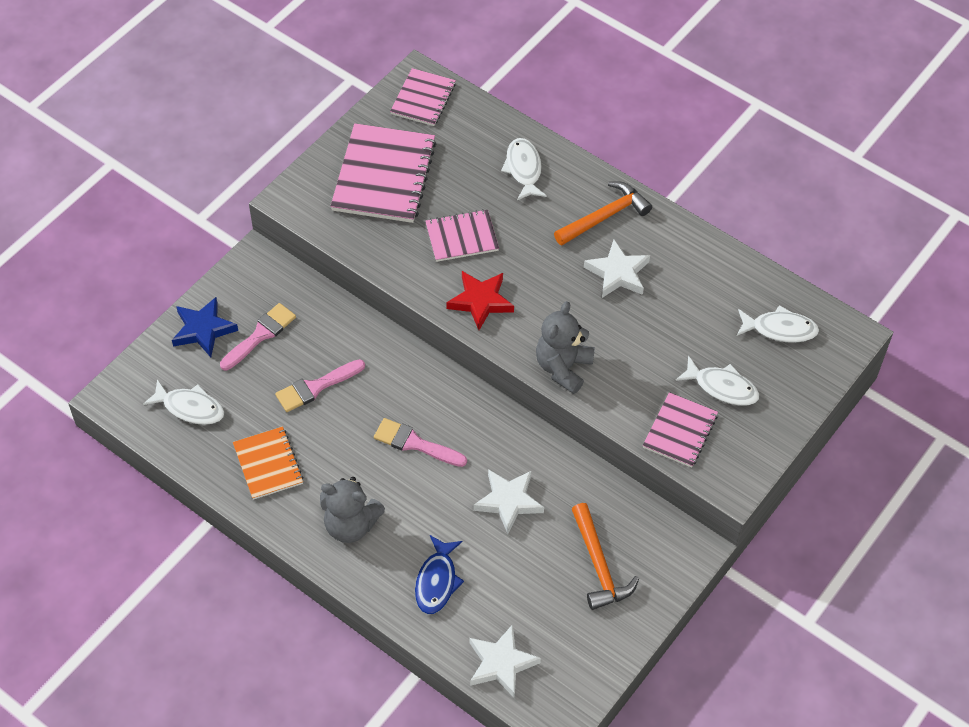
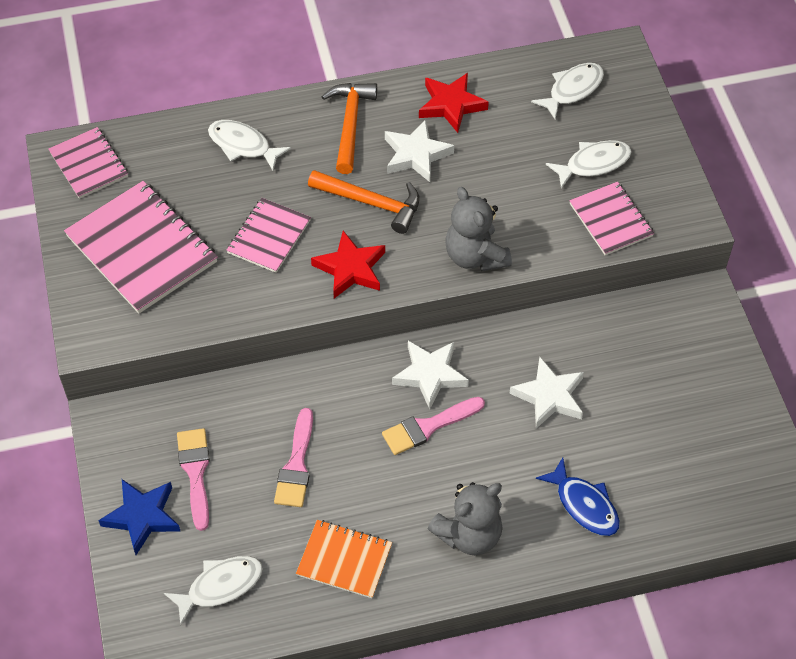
camera: 50 degrees left, 0 degrees up
(501, 663) = (705, 510): white star -> white star (430, 375)
(599, 565) = (667, 374): orange hammer -> orange hammer (372, 203)
(685, 264) = (451, 105): none -> red star

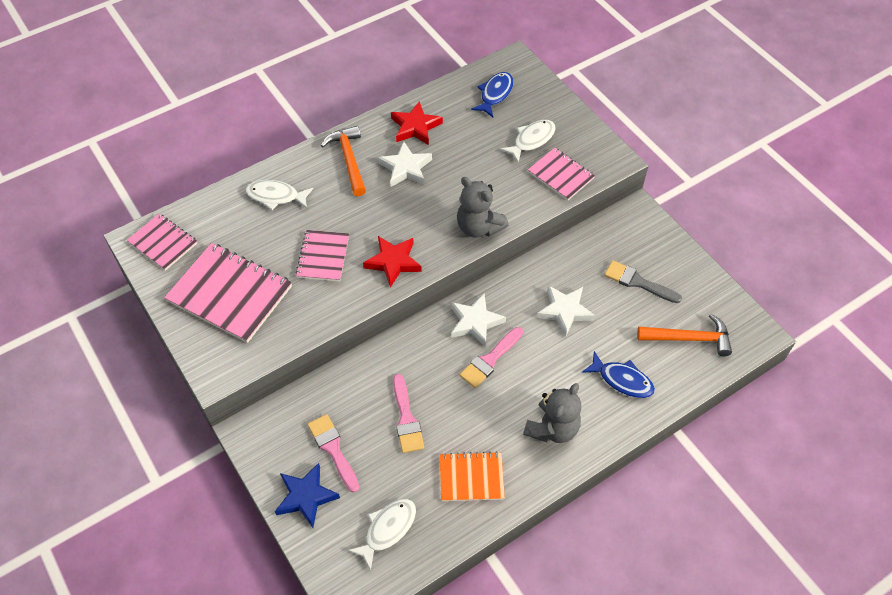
camera: 20 degrees left, 0 degrees up
(372, 203) = (388, 211): orange hammer -> orange hammer (689, 338)
(572, 90) = (495, 94): white fish -> blue fish
(662, 389) = (638, 282): none -> grey brush

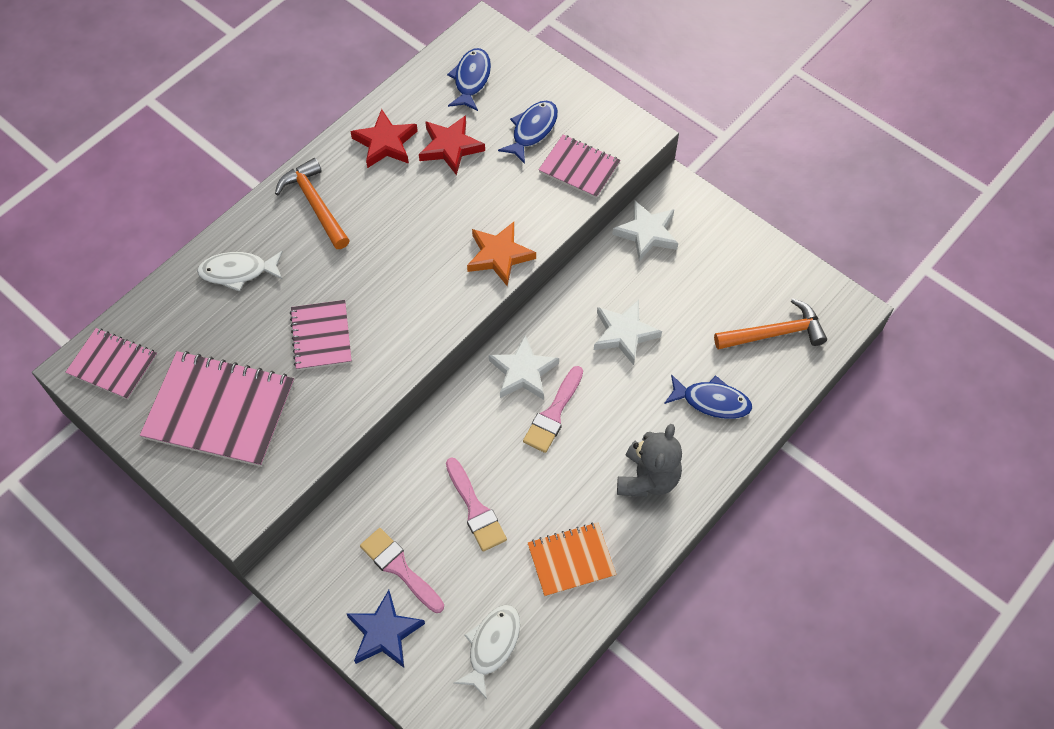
camera: 15 degrees left, 5 degrees up
(393, 262) = (409, 323): red star -> red star (450, 147)
(405, 168) = (389, 199): white star -> white star (647, 233)
(478, 227) = (499, 256): grey teddy bear -> orange star
(531, 140) = (532, 130): white fish -> blue fish
(638, 282) = (699, 278): grey brush -> none

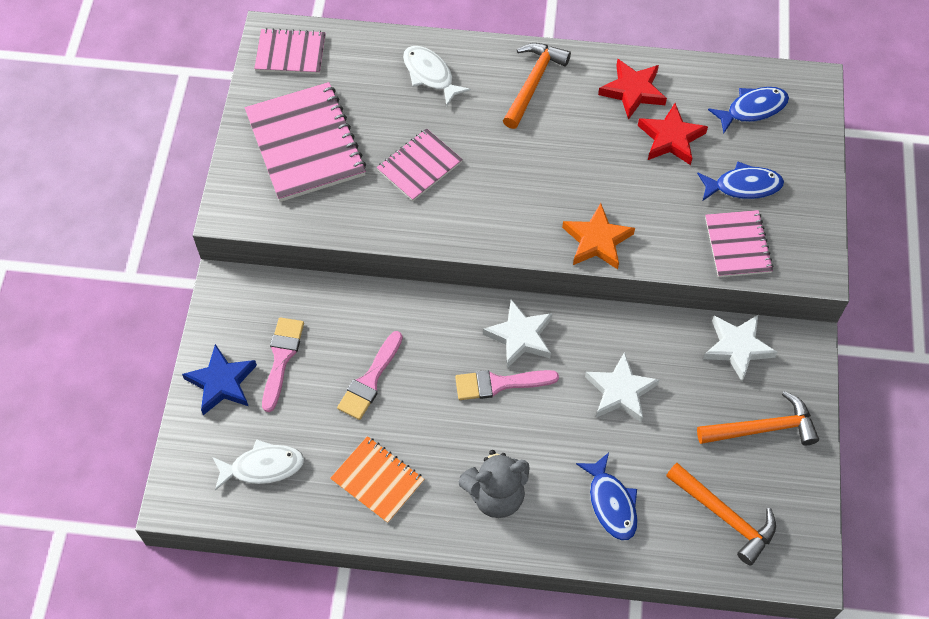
camera: 55 degrees right, 0 degrees up
(113, 365) = (290, 53): pink notebook -> pink notebook turned 75 degrees counterclockwise
(723, 262) = (763, 428): none -> orange hammer

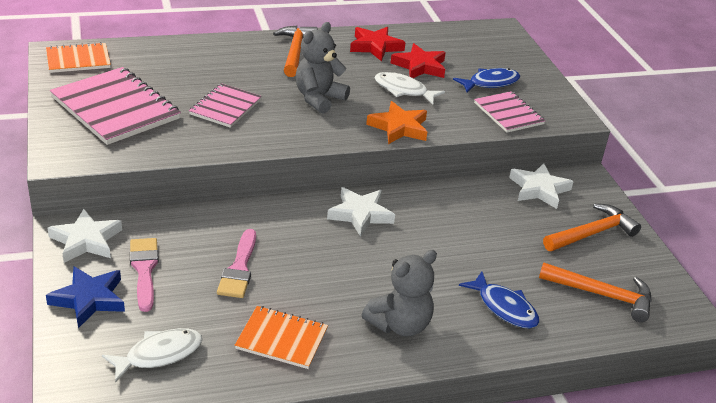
camera: 25 degrees left, 25 degrees down
(290, 53) = (78, 60): pink notebook -> orange notebook
(430, 75) = (208, 57): white fish -> white fish (403, 90)
(499, 384) = (359, 248): pink brush -> none
(527, 173) = (319, 99): none -> grey teddy bear
(620, 391) = (465, 233): white star -> white star (86, 241)
(752, 109) = (469, 45): blue fish -> none

